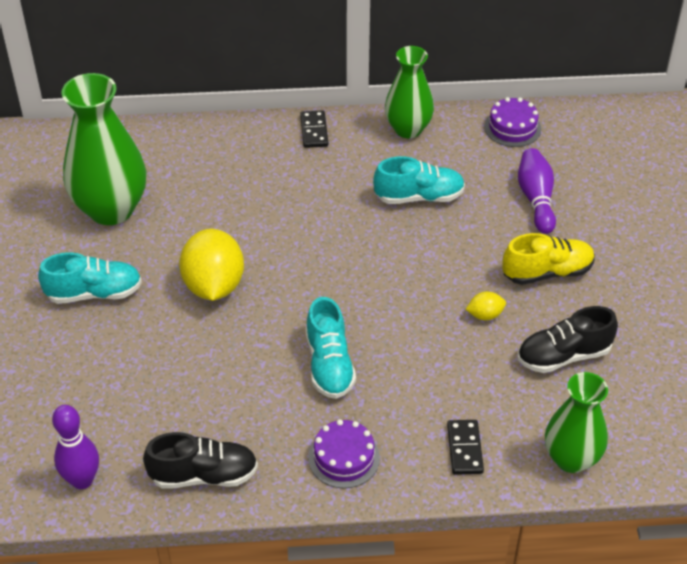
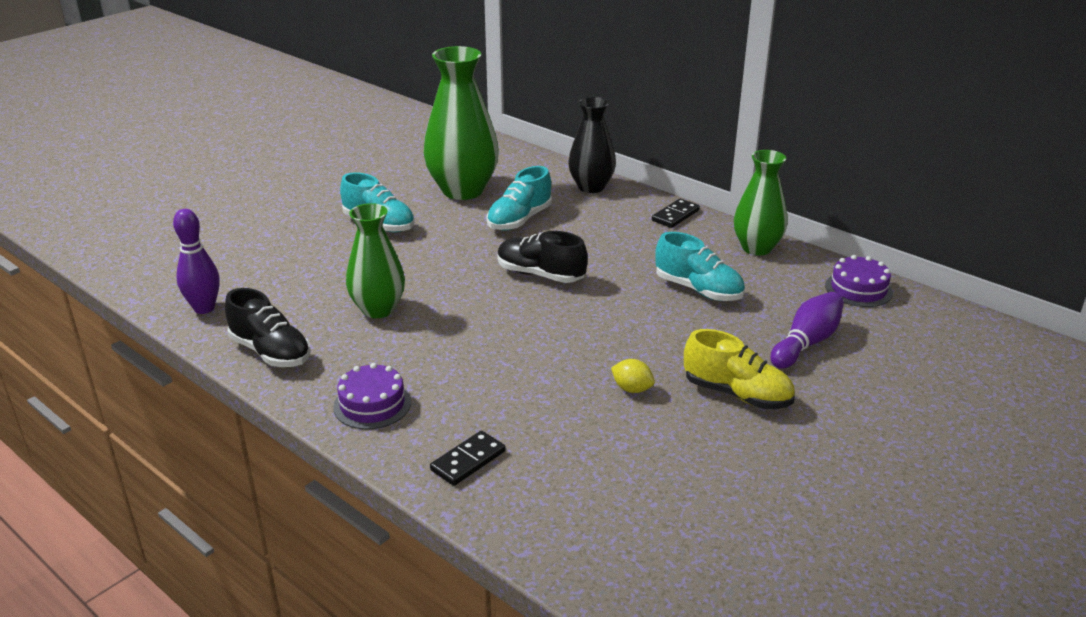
camera: 45 degrees right, 15 degrees down
(212, 139) = (591, 187): none -> black vase
(214, 286) = (457, 259): yellow lemon -> none
(329, 365) = (458, 346): turquoise shoe -> turquoise shoe (519, 220)
(563, 356) = (658, 457): black shoe -> black shoe (540, 275)
(571, 458) = (545, 530): green vase -> green vase (378, 309)

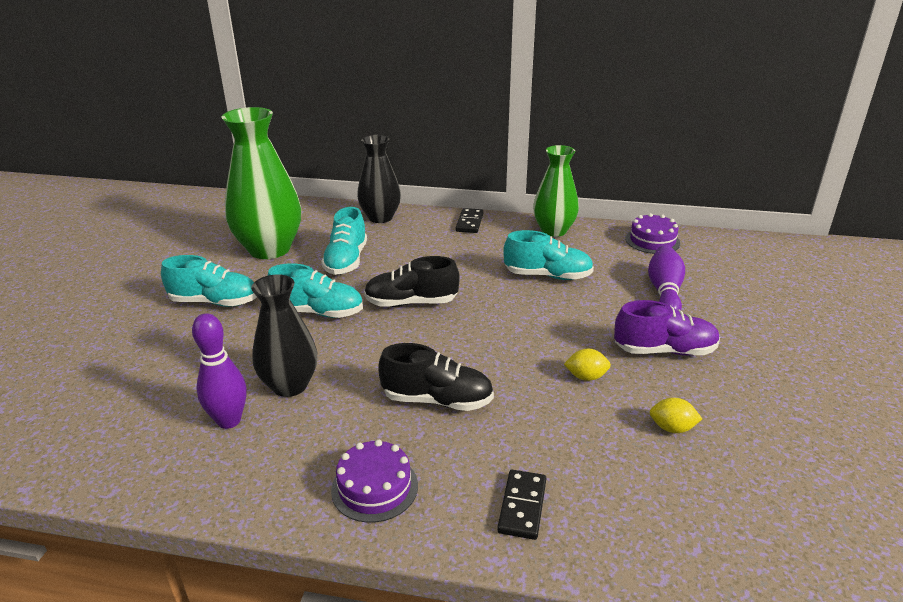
camera: 30 degrees left, 0 degrees up
(204, 308) = (86, 454): purple bowling pin -> purple bowling pin (229, 421)
(270, 352) = (211, 474): black shoe -> black shoe (437, 400)
(378, 309) = (290, 385): green vase -> black vase
(453, 258) = (318, 312): none -> turquoise shoe
(663, 457) = (672, 428): none -> yellow lemon
(737, 394) = (664, 351): yellow shoe -> purple shoe

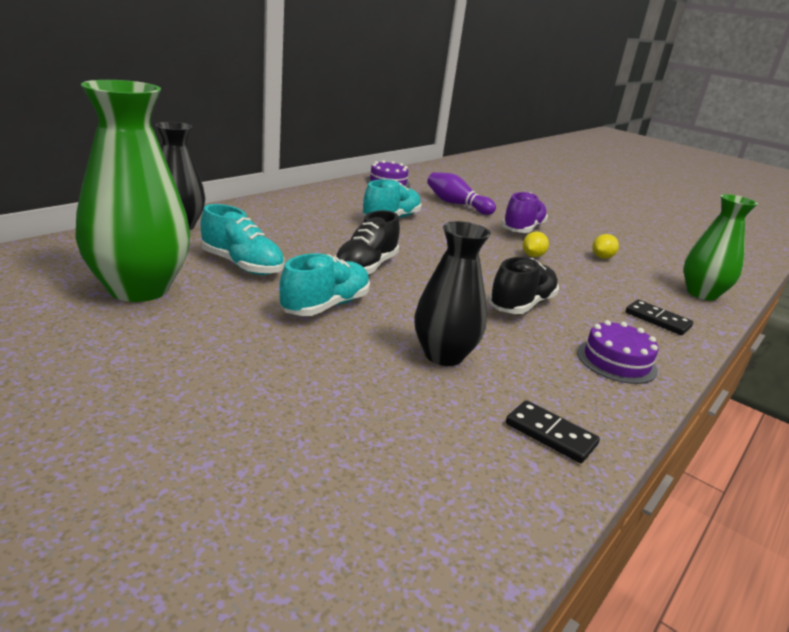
camera: 65 degrees left, 5 degrees down
(214, 302) = (215, 351): turquoise shoe -> none
(229, 421) = (477, 402): purple bowling pin -> none
(469, 222) = (261, 206): black domino -> black domino (550, 434)
(554, 231) = (327, 193): green vase -> green vase (701, 293)

